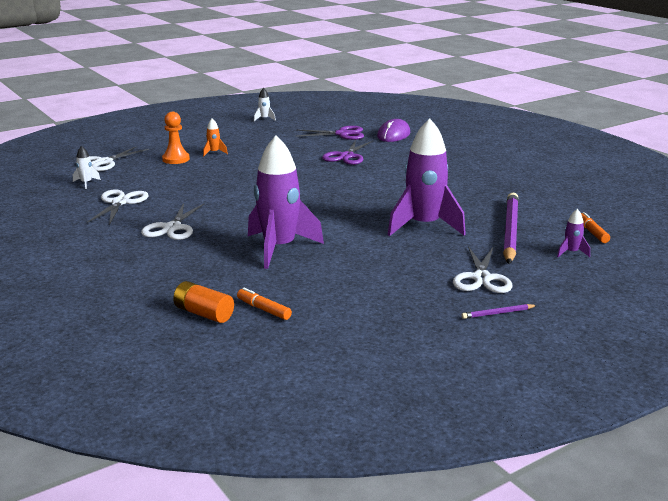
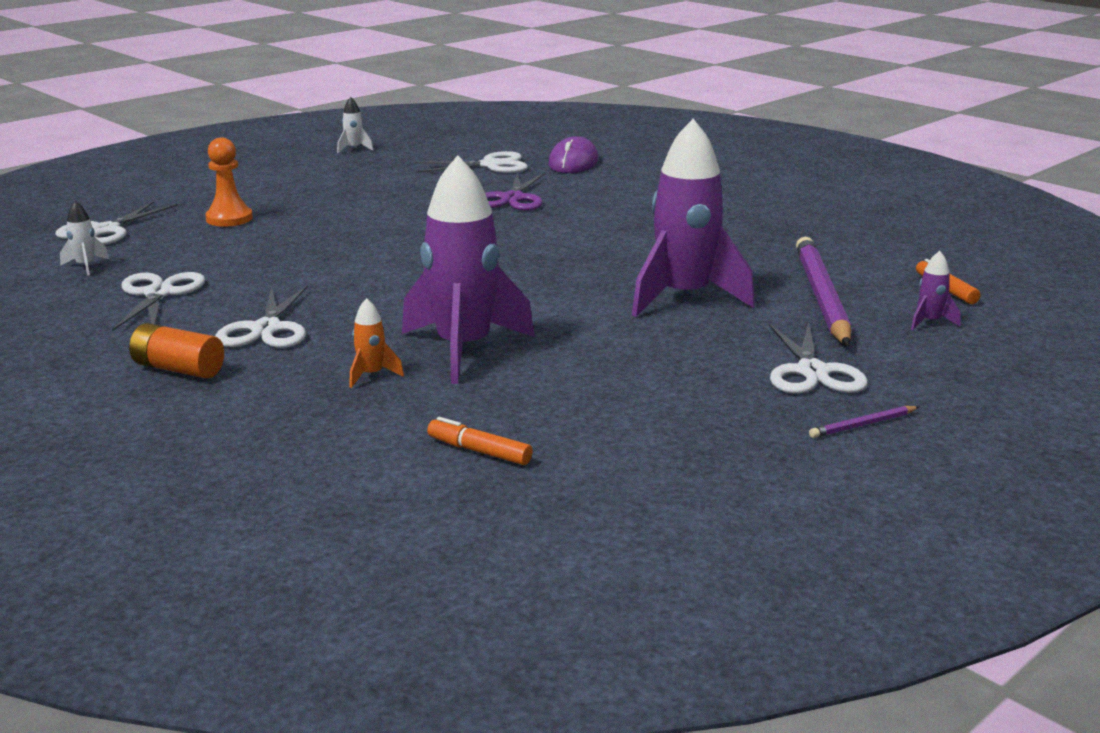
camera: 10 degrees left, 0 degrees up
(204, 313) = (378, 467): orange battery -> orange battery (178, 369)
(214, 153) = (291, 205): orange rocket -> orange rocket (371, 375)
(342, 134) = (491, 165): purple scissors -> white scissors

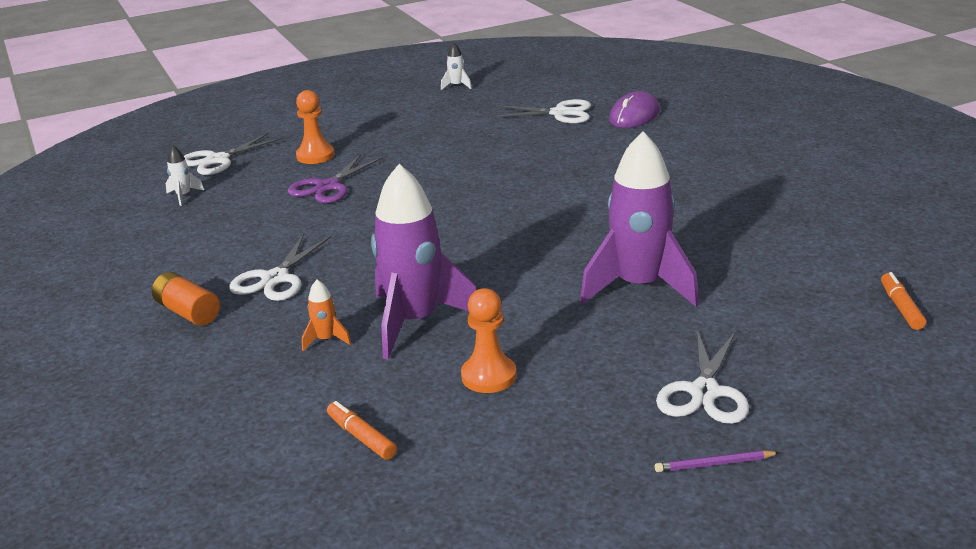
camera: 20 degrees right, 5 degrees up
(158, 294) = (218, 231): white scissors -> none
(512, 199) = (556, 154): purple scissors -> purple scissors (328, 187)
(581, 385) = (489, 376): none -> orange pawn
(821, 296) = (770, 301): purple pencil -> none
(929, 322) = (858, 347): purple rocket -> none

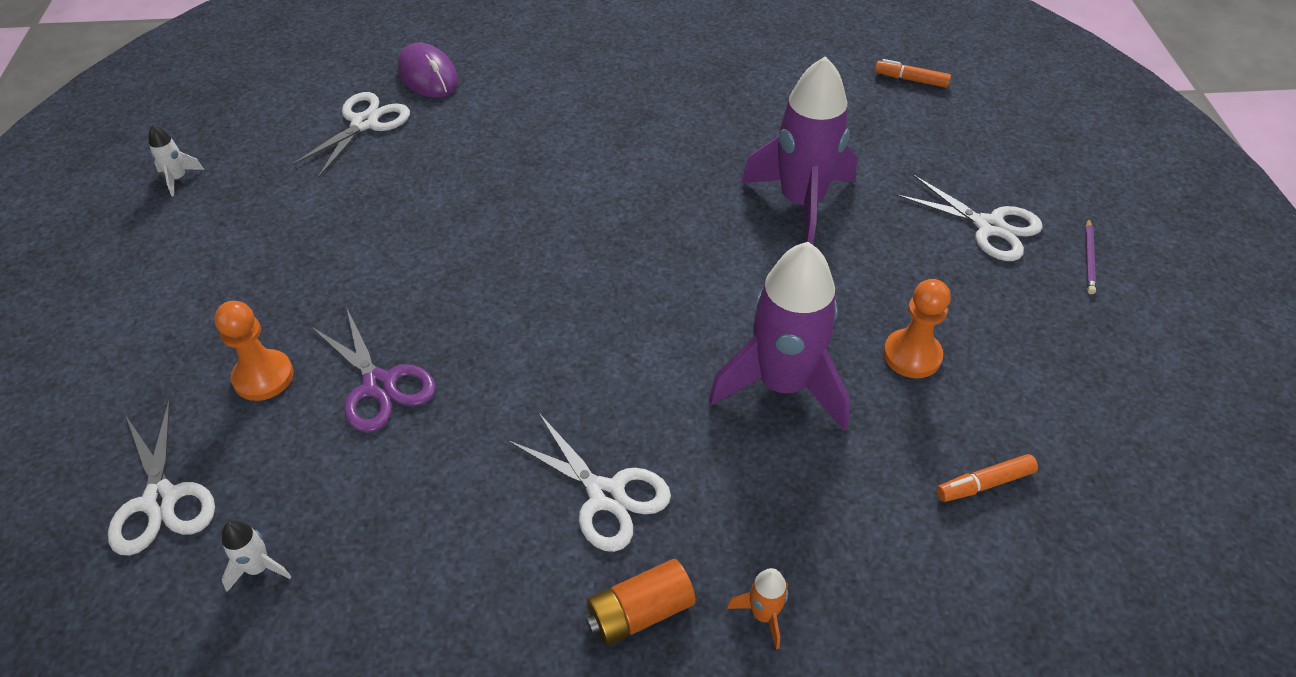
camera: 70 degrees left, 20 degrees up
(326, 340) = (782, 473): orange rocket -> orange rocket (763, 614)

